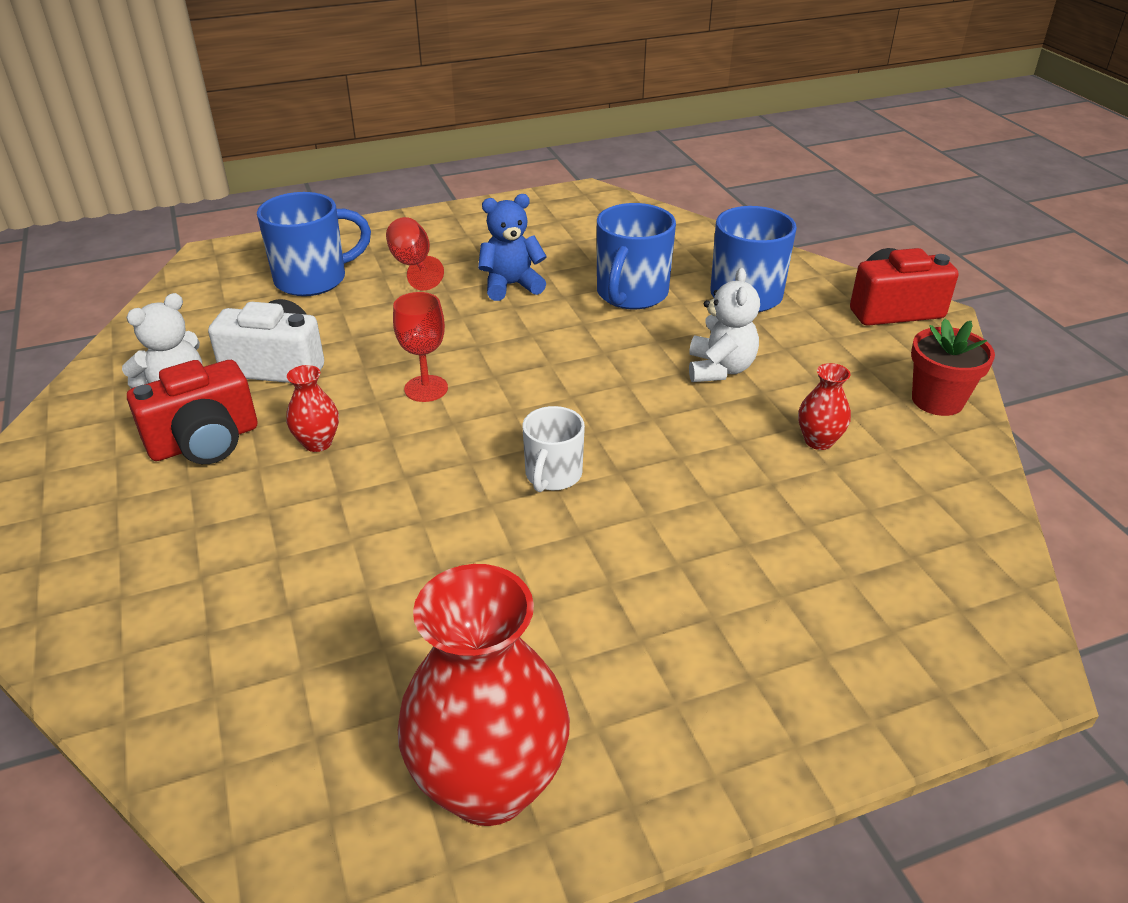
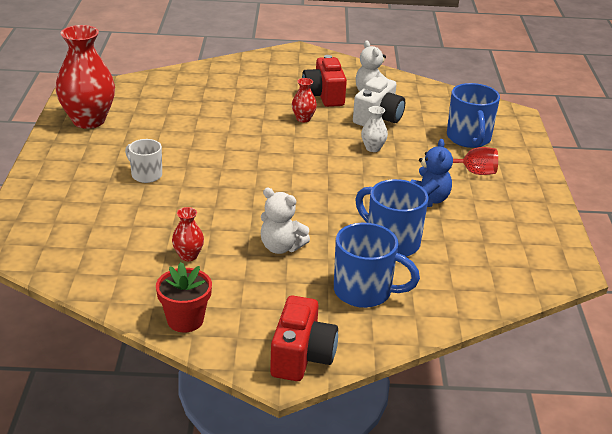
camera: 110 degrees right, 5 degrees down
(390, 351) = (373, 148): none -> white vase
(426, 388) = (329, 151): red goblet -> none
(553, 475) = (230, 169): white mug -> white mug (146, 175)

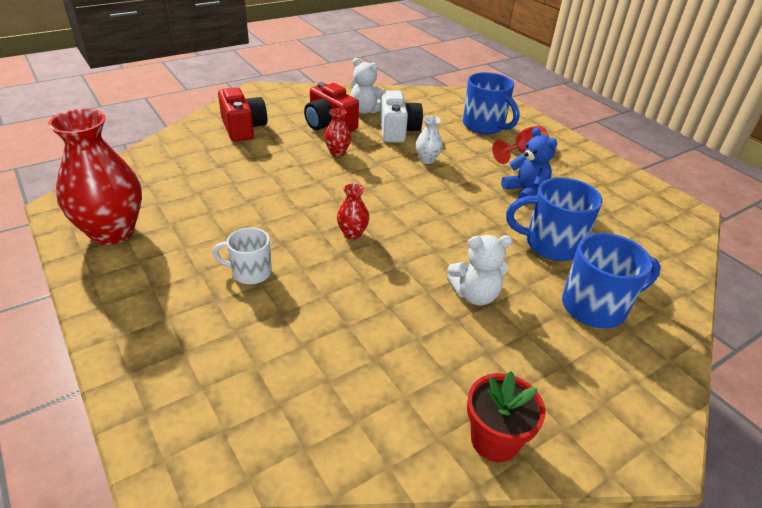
camera: 35 degrees left, 5 degrees up
(188, 256) = (404, 352): red vase -> red vase (352, 234)
(302, 356) = (642, 414): red camera -> red camera (243, 128)

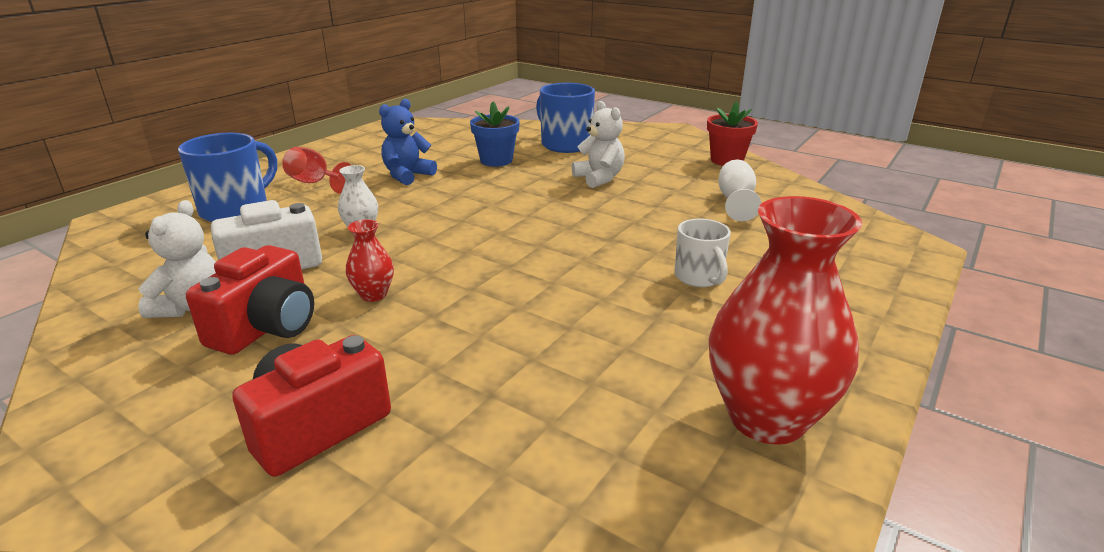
camera: 110 degrees left, 10 degrees down
(352, 234) = (569, 241): red vase -> none
(363, 371) = (735, 201): none -> white goblet
(551, 245) = (496, 160): blue mug -> blue flower pot

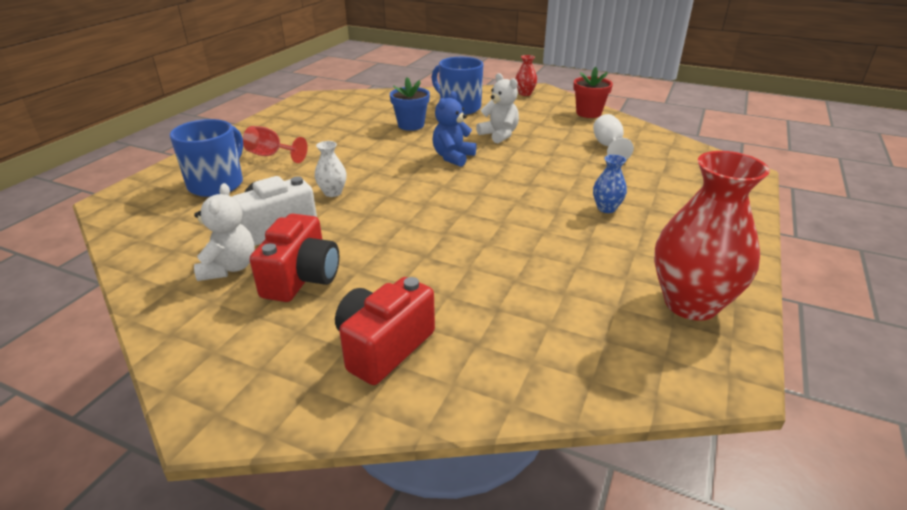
camera: 10 degrees left, 5 degrees up
(373, 295) = (372, 244): red vase -> red vase (525, 94)
(407, 175) = (345, 143): blue teddy bear -> blue teddy bear (453, 157)
(699, 277) = (606, 208): white mug -> blue vase

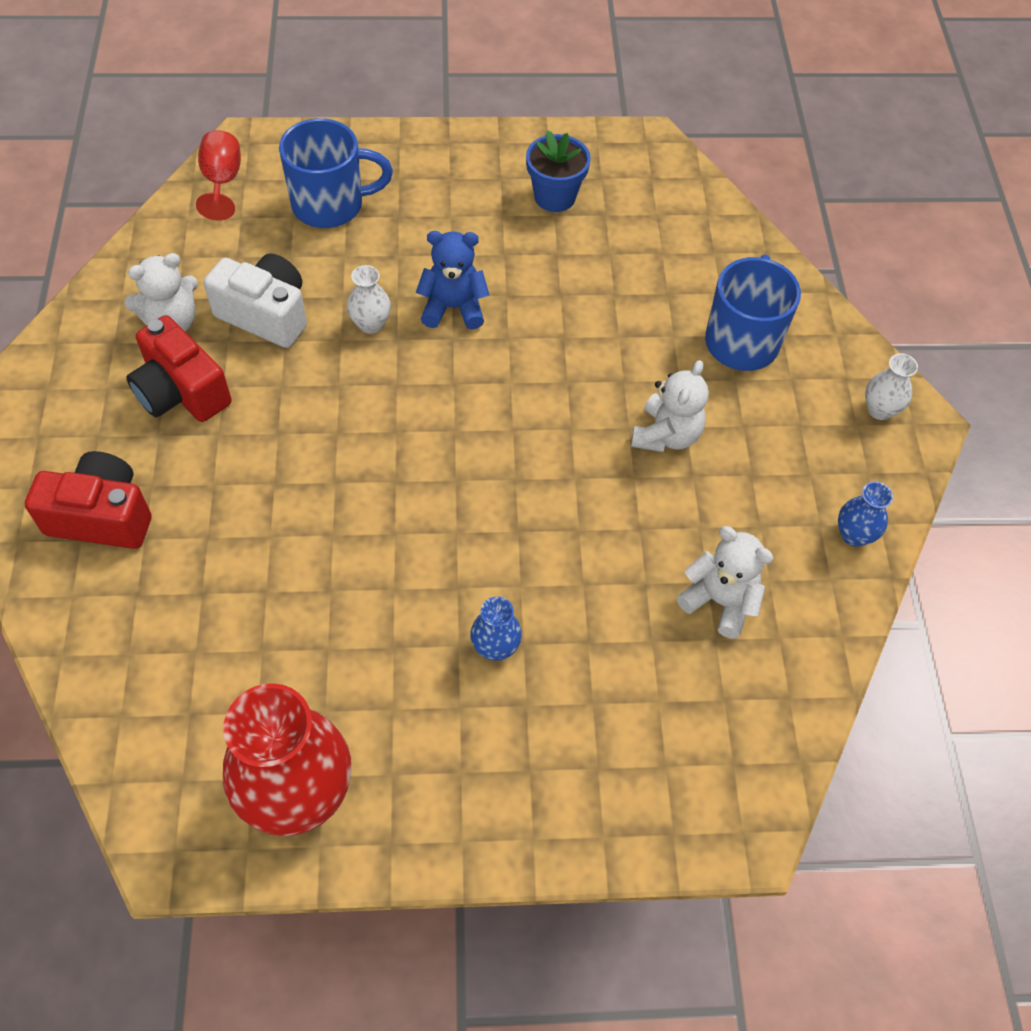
camera: 60 degrees right, 25 degrees up
(271, 155) = (431, 210): red goblet -> red goblet (222, 182)
(302, 278) = (181, 392): red camera -> red camera turned 60 degrees clockwise
(411, 125) = (627, 310): blue flower pot -> blue flower pot (554, 197)
(453, 157) = (548, 407): blue teddy bear -> blue teddy bear (453, 308)
(525, 94) = (879, 410): red vase -> white vase
(588, 113) = (854, 535): red flower pot -> blue vase
(608, 146) = (719, 601): white goblet -> white teddy bear

